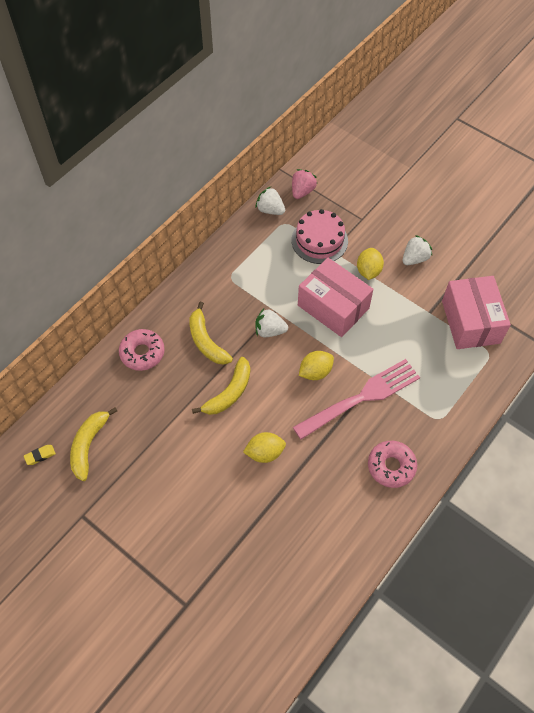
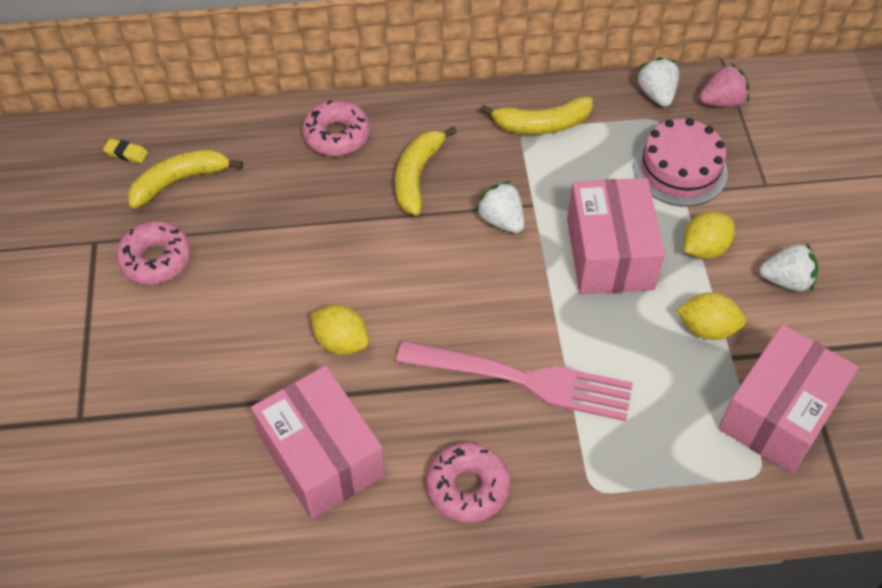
camera: 45 degrees right, 5 degrees down
(126, 495) = (156, 259): none -> pink donut
(229, 393) = (378, 248): yellow banana -> yellow banana (542, 125)
(315, 372) = (502, 306): yellow lemon -> yellow lemon (707, 328)
(317, 512) = (321, 456): none -> pink box

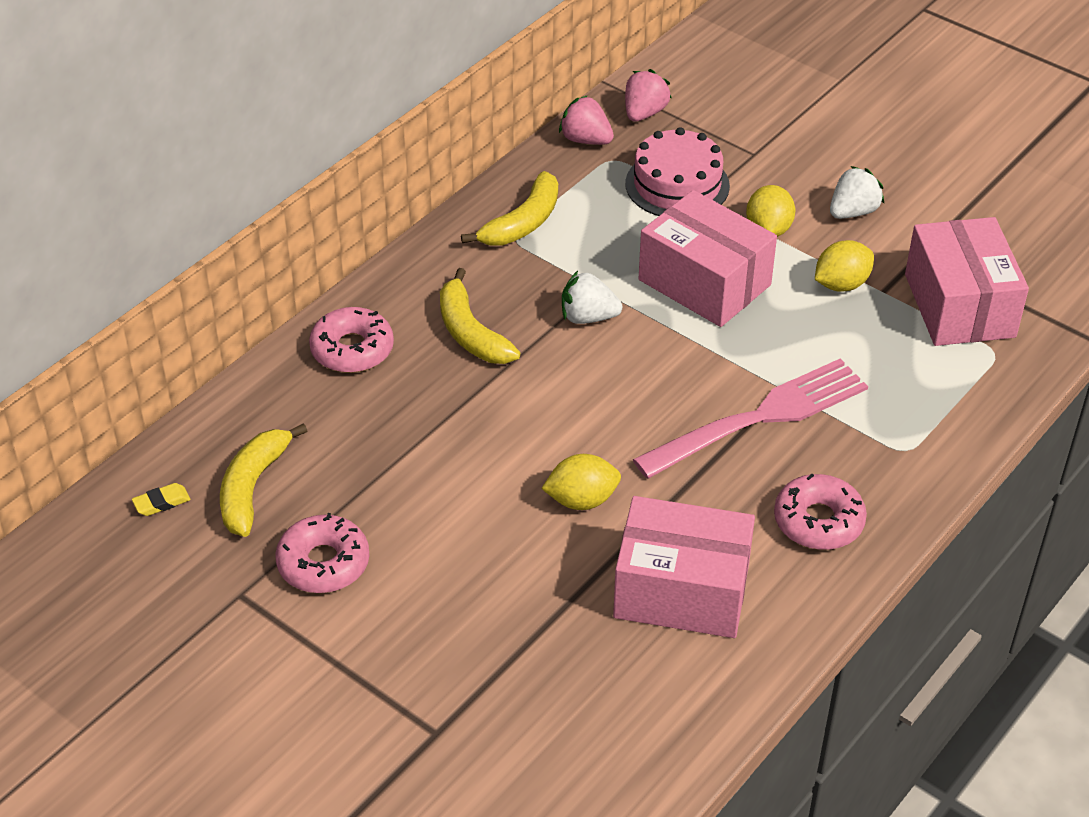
camera: 45 degrees left, 10 degrees down
(656, 94) = (586, 140): white strawberry -> pink strawberry

